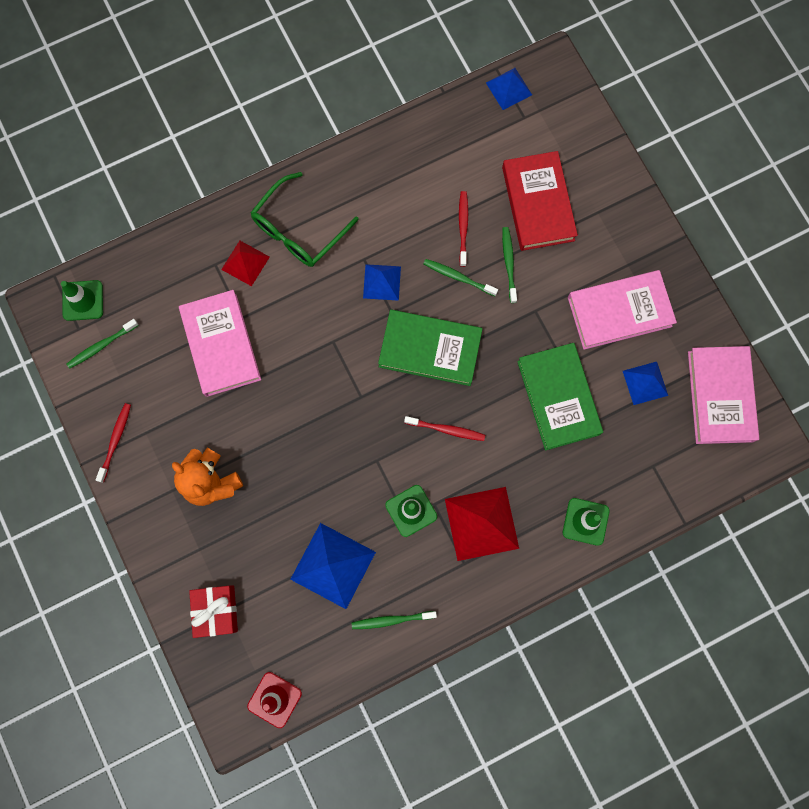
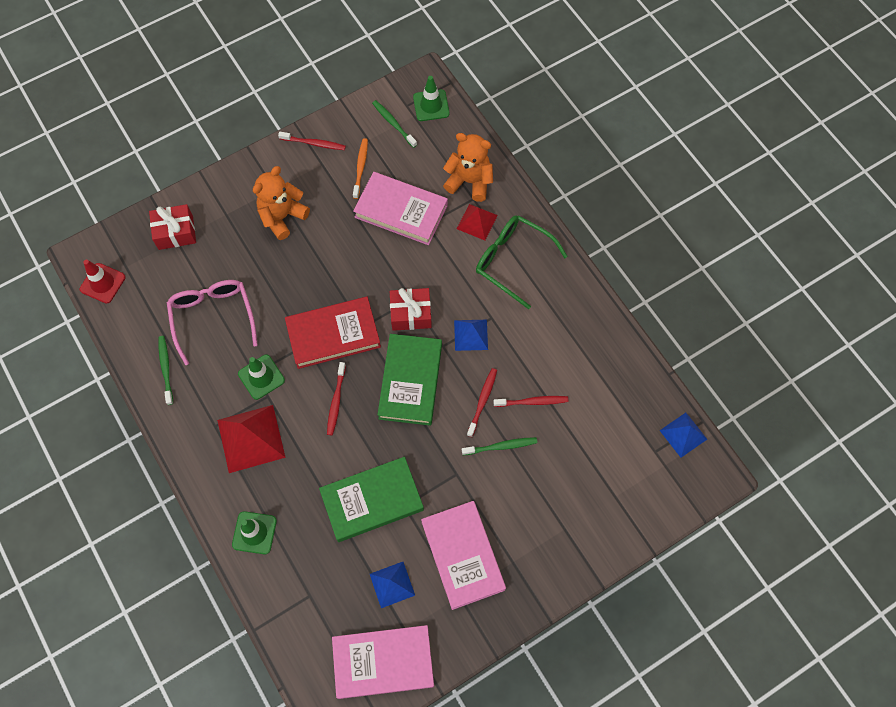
camera: 85 degrees right, 10 degrees down
(157, 387) = (360, 168): none -> orange toothbrush
(192, 266) = (469, 181): none -> orange teddy bear
(221, 345) = (401, 211): pink book -> pink book turned 45 degrees clockwise
(333, 565) = (213, 317): blue pyramid -> pink glasses
(351, 343) = (411, 314): none -> red gift
(458, 277) = (482, 401): green toothbrush -> red toothbrush
(538, 204) = (565, 470): red book -> red book (333, 334)

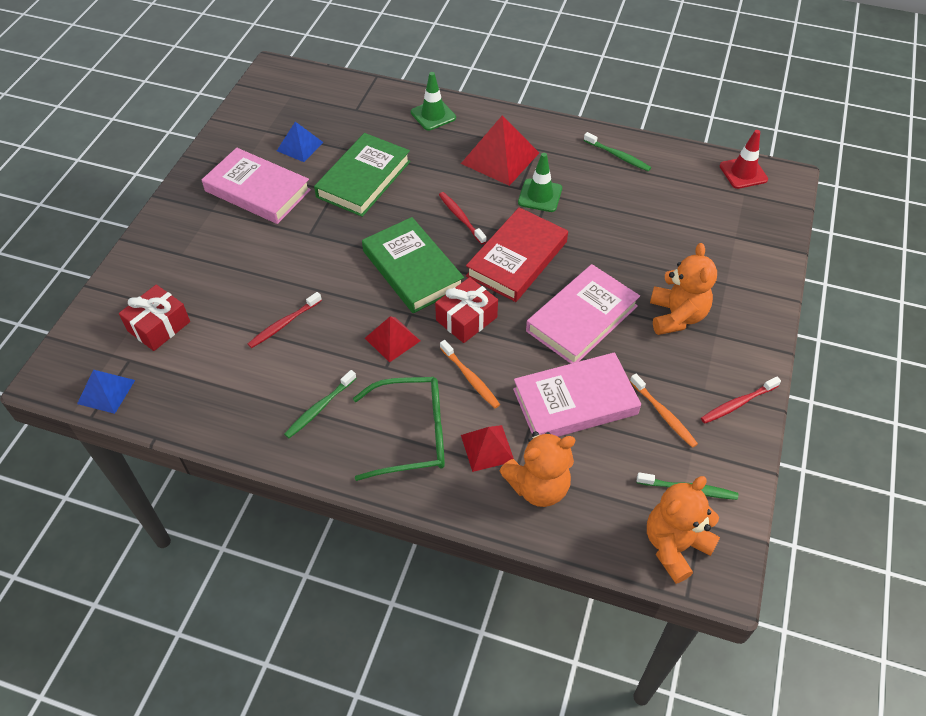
camera: 140 degrees right, 15 degrees down
(175, 232) = (744, 241): red gift -> red gift (159, 326)
(213, 317) = (629, 207): pink glasses -> none
(383, 662) = (267, 109): pink book -> pink book (582, 318)
(431, 105) = (674, 546): green traffic cone -> orange teddy bear
(447, 271) = (470, 378): none -> orange toothbrush
(471, 335) = (392, 339): blue pyramid -> red pyramid
(482, 401) = (332, 295): red toothbrush -> none
(501, 446) = (286, 274): green toothbrush -> green toothbrush (320, 408)

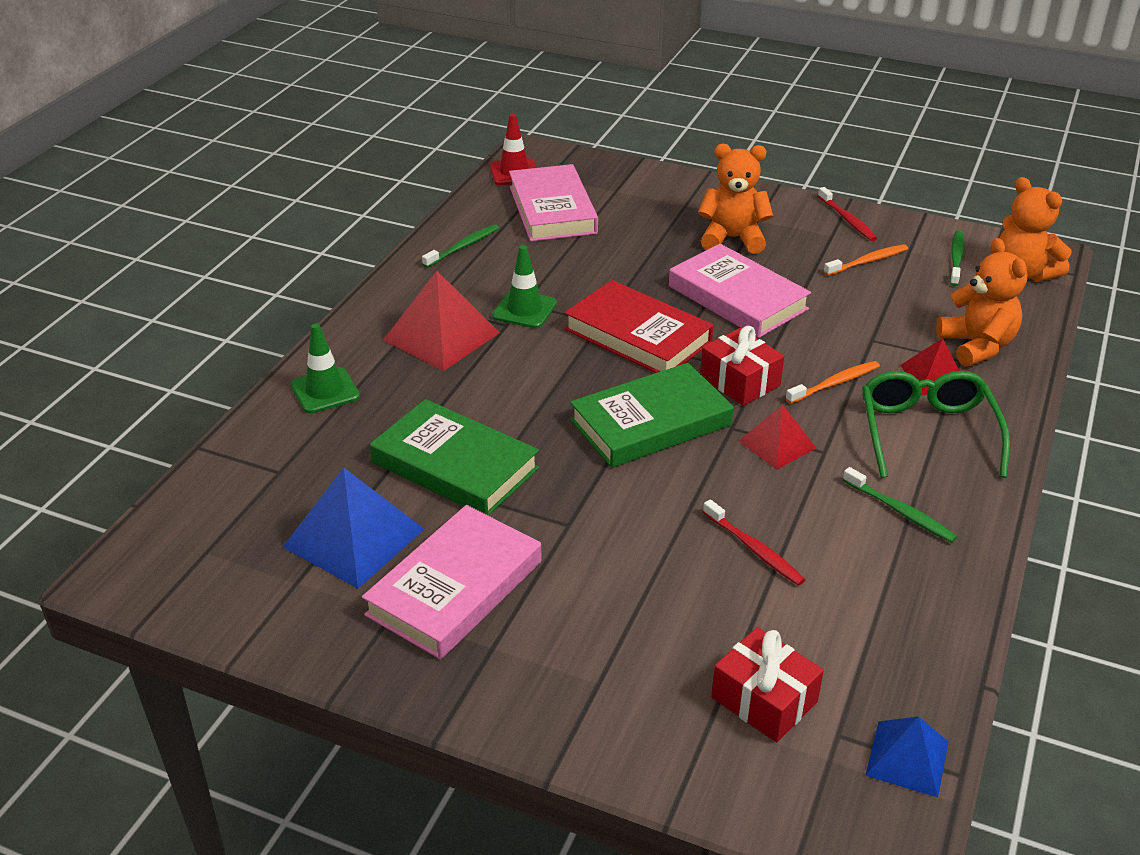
camera: 85 degrees left, 15 degrees down
(300, 146) = (353, 537): blue pyramid -> blue pyramid, size x1.68
(461, 218) = (556, 376): red toothbrush -> none
(575, 401) = (859, 313): pink book -> pink book (552, 210)

